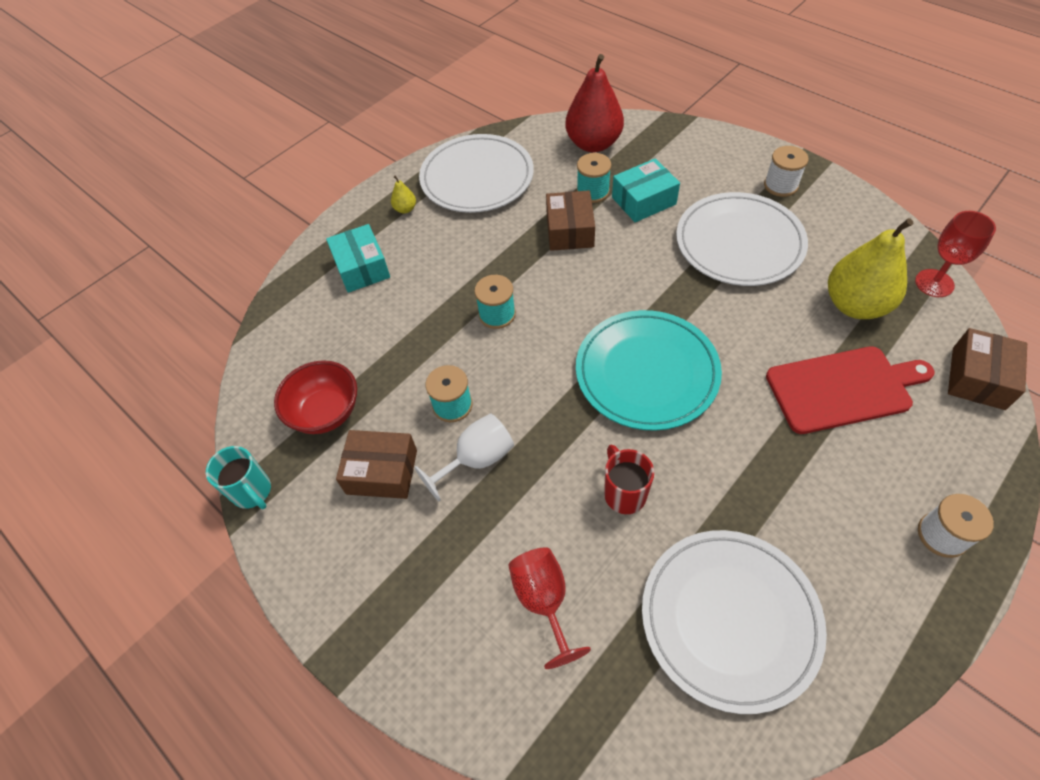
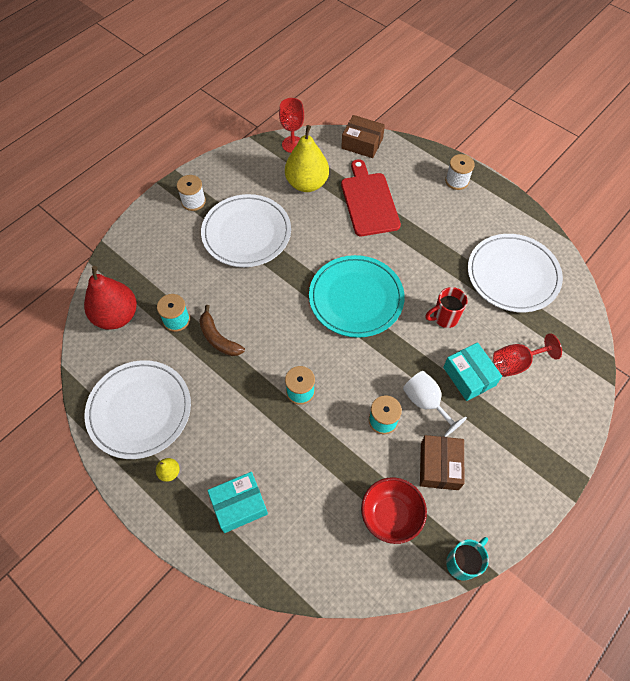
camera: 95 degrees left, 5 degrees up
(570, 231) = (218, 338): brown box -> brown banana
(643, 201) = (193, 286): turquoise box -> turquoise box (469, 376)

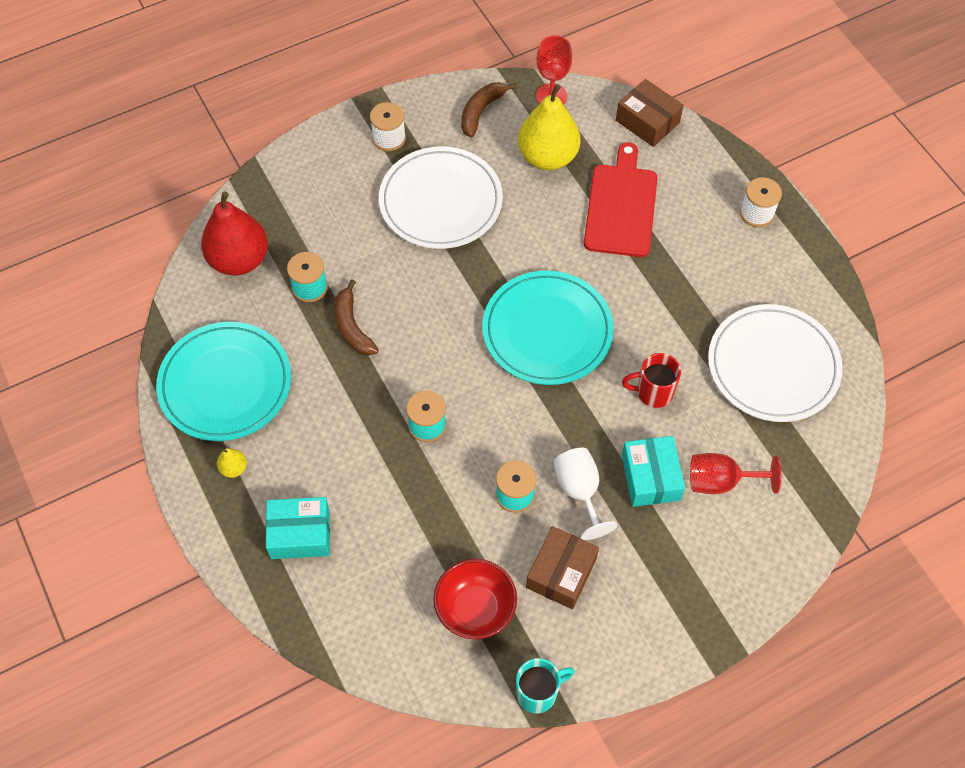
camera: 20 degrees right, 0 degrees up
(139, 410) = (225, 384): white plate -> turquoise plate
(250, 167) = (481, 111): none -> brown banana

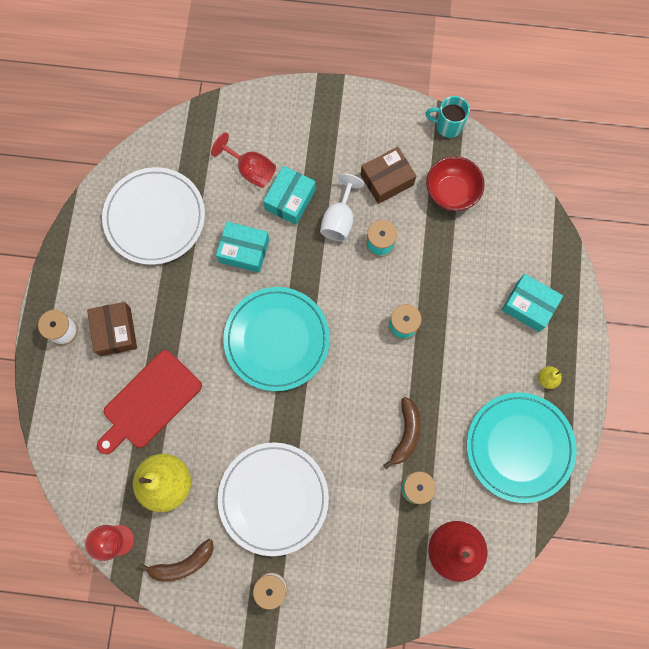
camera: 145 degrees left, 15 degrees up
(647, 121) = (68, 463): brown box -> brown box (115, 331)
(653, 393) = (244, 251): red mug -> turquoise box

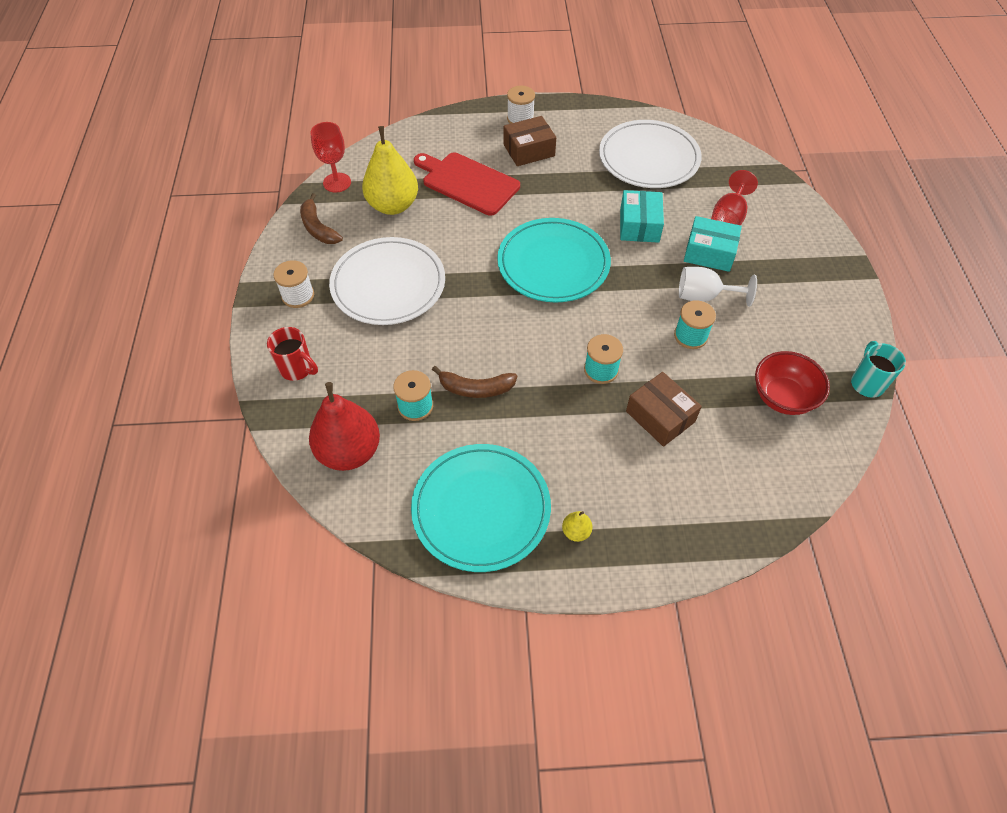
camera: 80 degrees right, 20 degrees down
(360, 592) = (297, 369): none -> red mug
(387, 180) = (769, 332): brown box -> brown box (660, 416)
(528, 306) = (667, 499): turquoise box -> none

